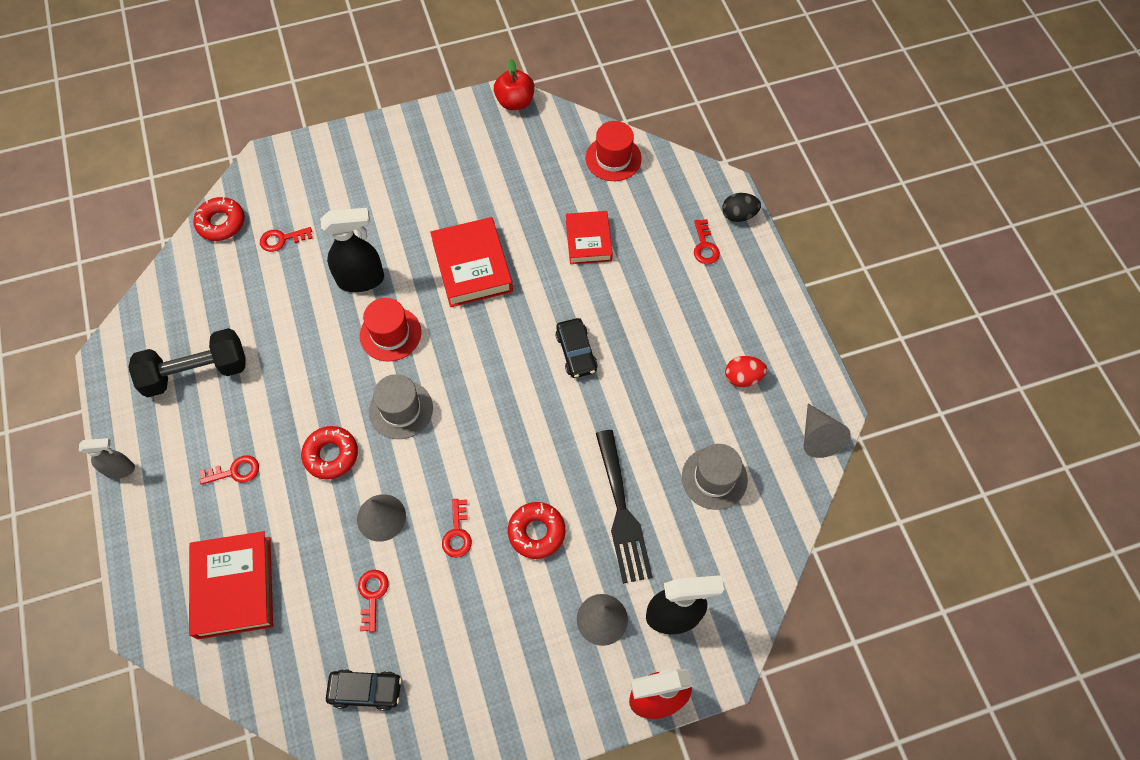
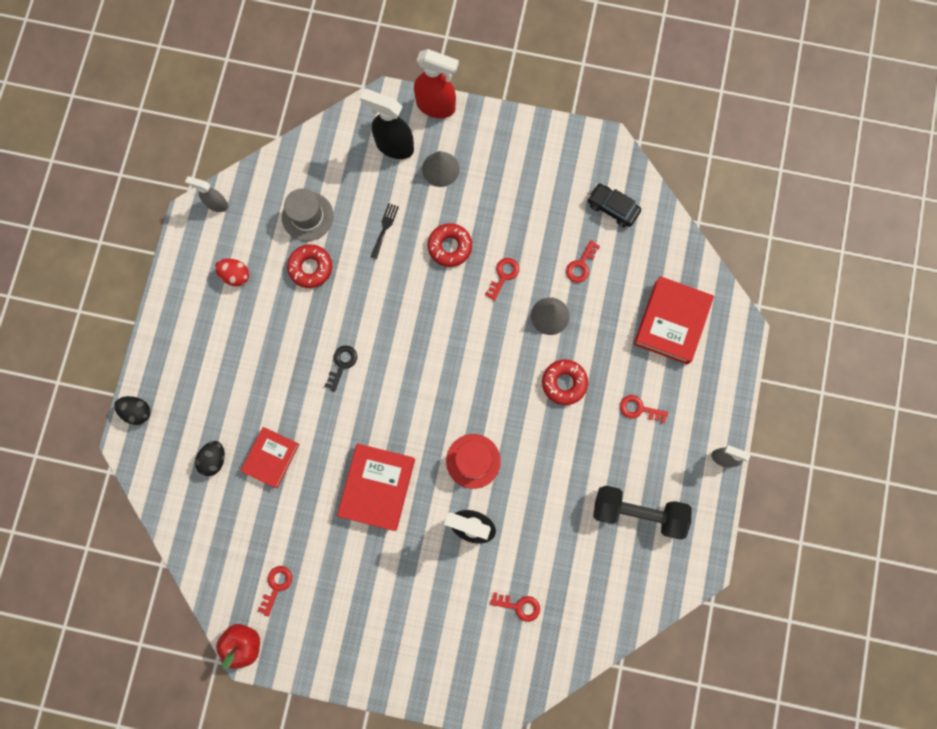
camera: 150 degrees left, 15 degrees up
(221, 223) = (563, 655): red donut -> red donut (310, 268)
(401, 410) = (496, 391): grey hat -> none
(576, 352) = (342, 364): black car -> black key
(613, 158) = (198, 528): red hat -> none
(622, 512) = (385, 228): black fork -> black fork, size x0.48
(639, 214) = (214, 459): none -> black egg
(705, 246) = (184, 399): red key -> red key (276, 586)
(818, 437) = (216, 204): grey cone -> grey spray bottle

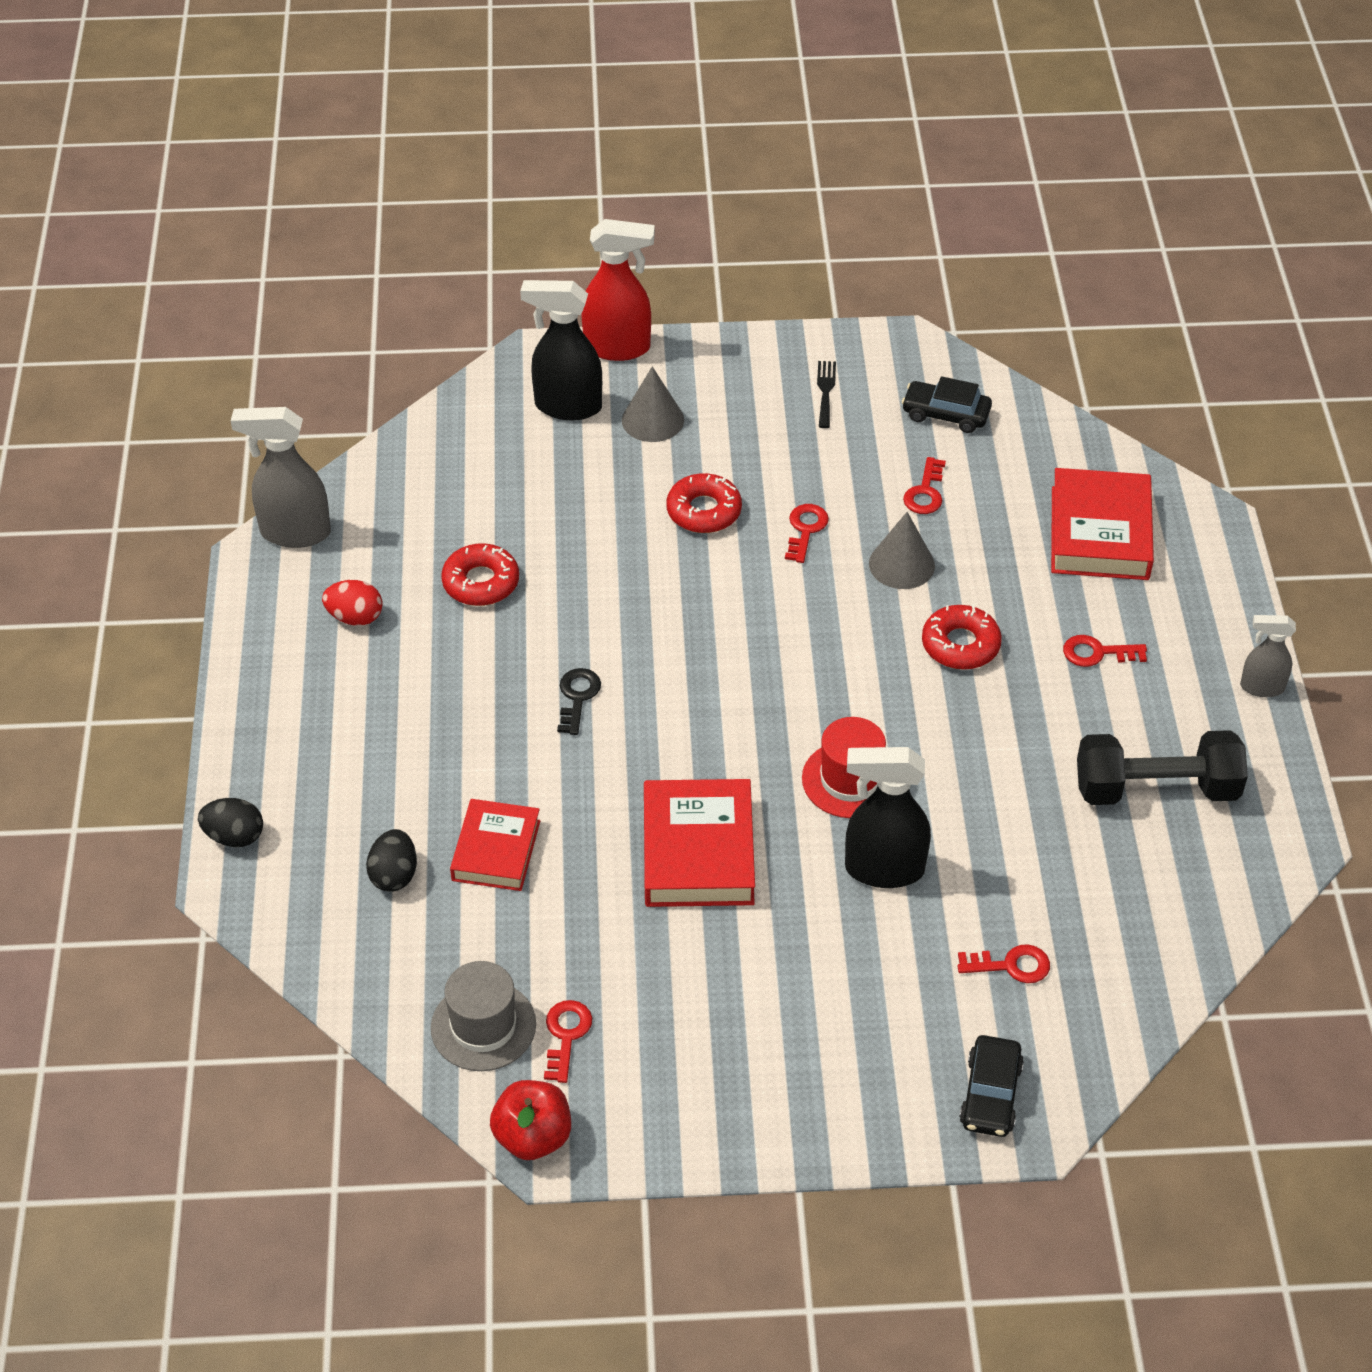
camera: 15 degrees left, 30 degrees down
(216, 204) = (294, 533): grey spray bottle -> grey spray bottle, size x1.69
(307, 216) = (453, 519): grey hat -> grey hat (483, 1026)
(385, 228) = (588, 508): black fork -> black fork (825, 391)
(481, 683) = (990, 1094): none -> black car

